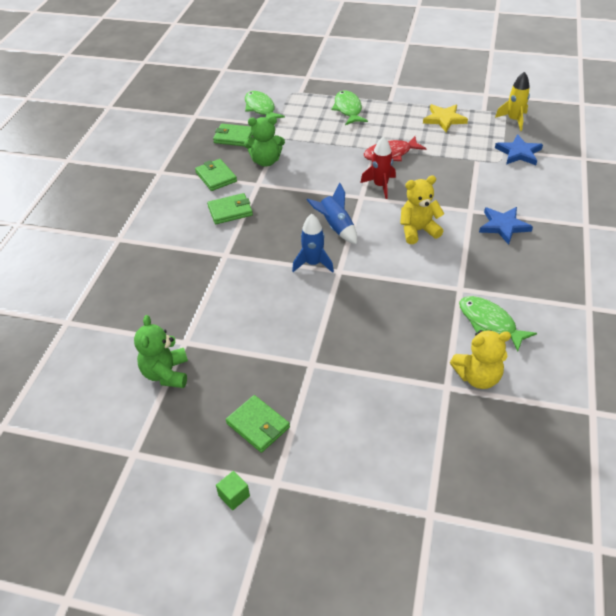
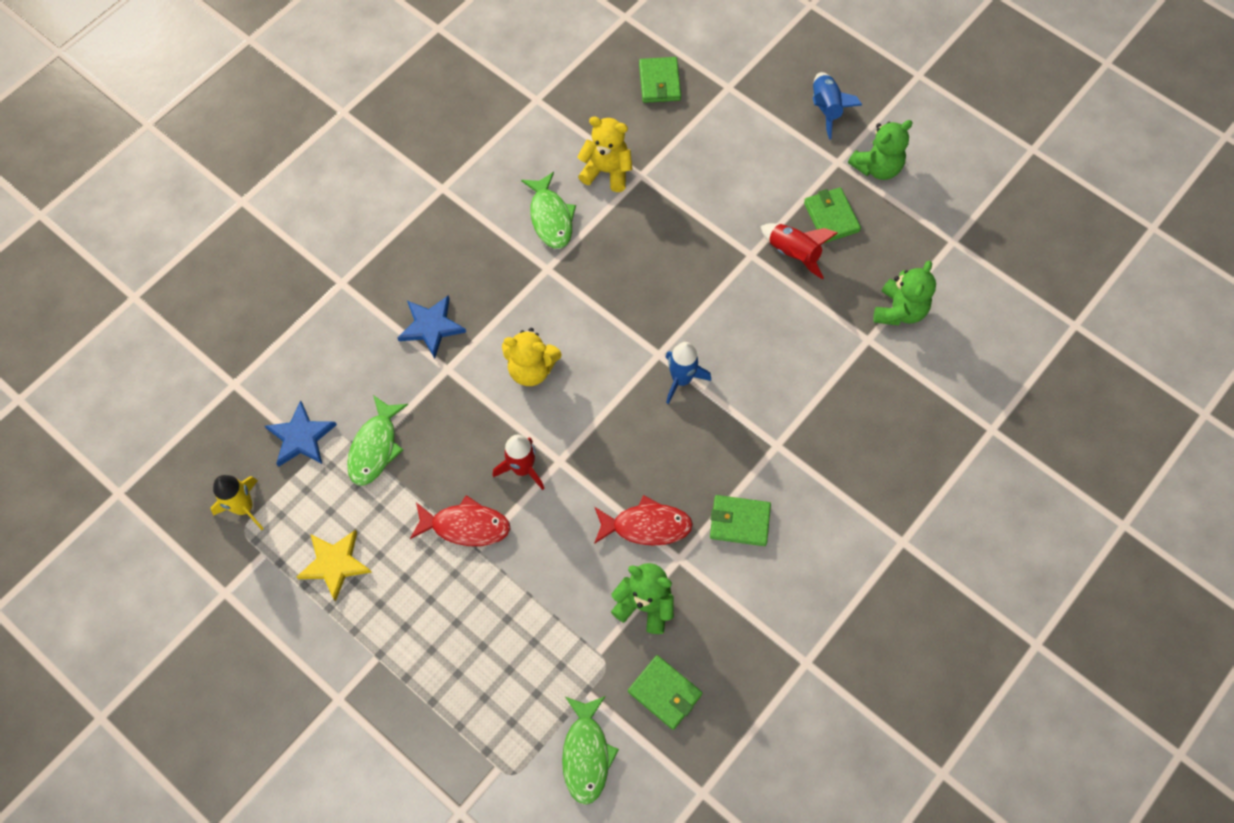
camera: 155 degrees left, 20 degrees up
(216, 177) = (730, 605): green wallet -> green wallet (659, 82)
(234, 496) = (877, 167): green cube -> green teddy bear
(276, 380) = (793, 253): none -> red rocket
(286, 189) = (646, 526): none -> red fish
(336, 227) = (623, 423): blue rocket -> blue rocket (826, 109)
(348, 109) = (453, 671): green fish -> green fish (375, 447)

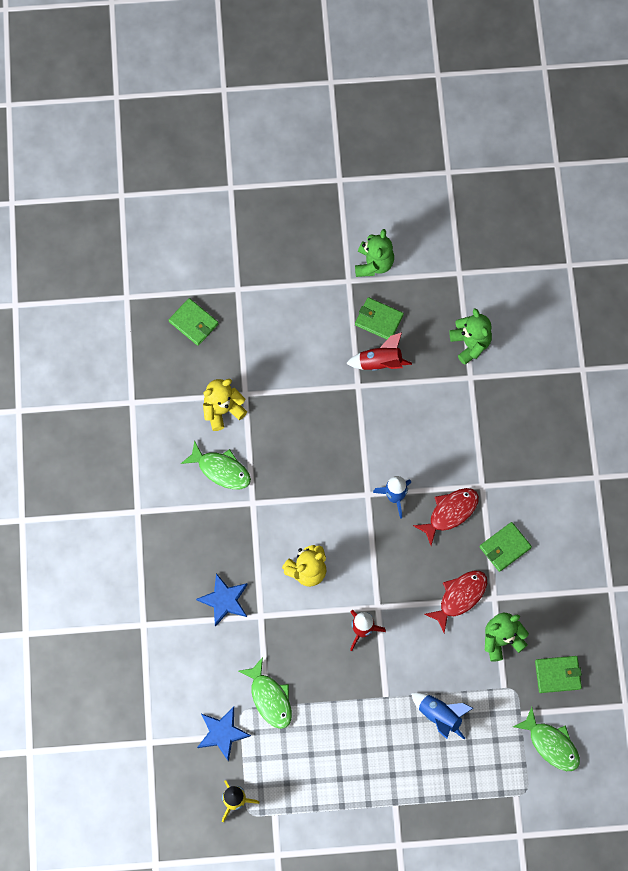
camera: 45 degrees left, 5 degrees up
(335, 564) = (319, 781): yellow star -> none
(466, 526) = (366, 691): red fish -> red fish (450, 513)
(826, 109) = (308, 251): blue rocket -> blue rocket (440, 716)

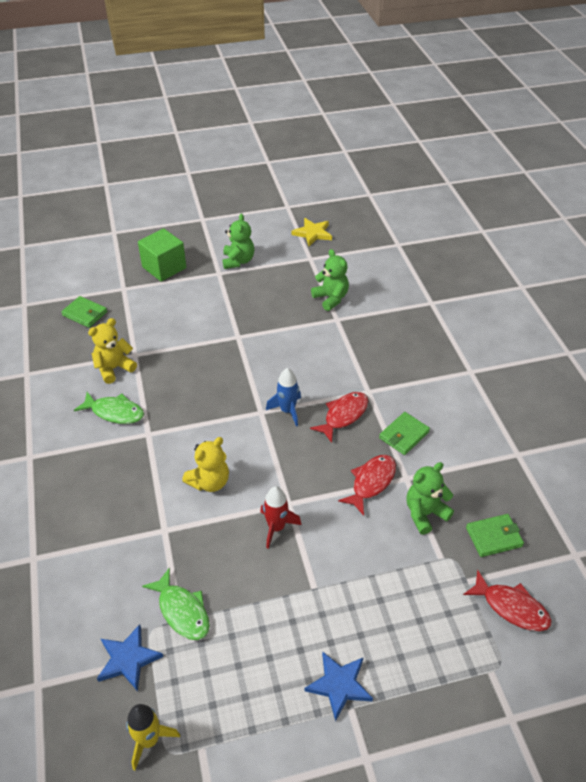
camera: 10 degrees left, 25 degrees down
(224, 600) = (123, 521): blue star -> blue star (339, 685)
(286, 261) = (164, 267): none -> green cube
(379, 320) = (249, 293): green wallet -> none
(380, 362) = (255, 319): red rocket -> none
(440, 716) = (379, 598): blue rocket -> none
(470, 228) = (313, 233): none -> yellow star
(551, 744) = (511, 607): green fish -> red fish

